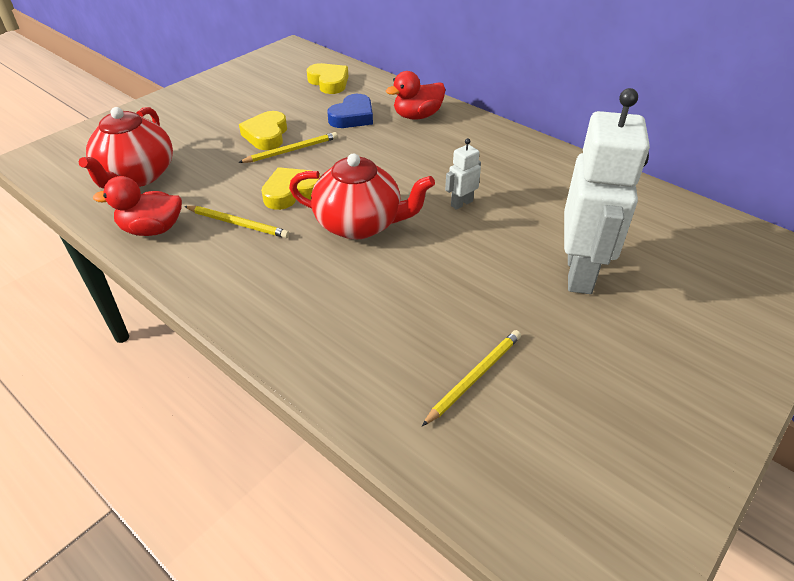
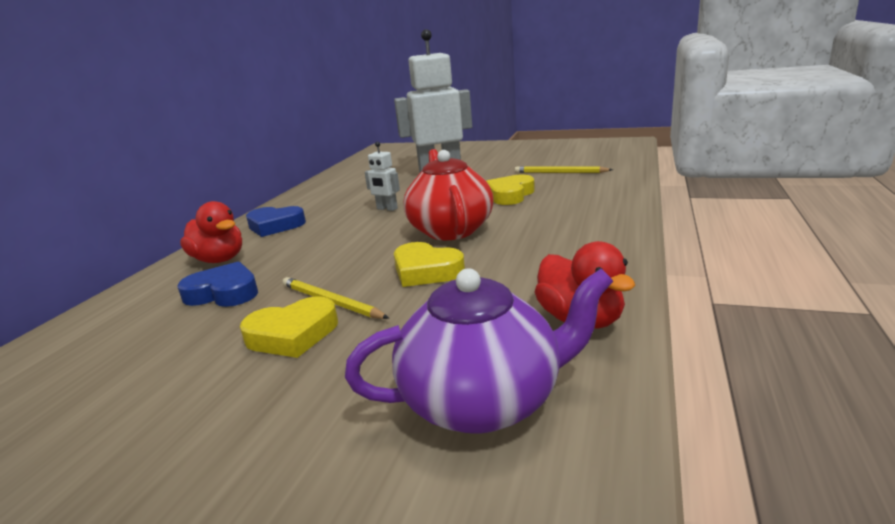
camera: 110 degrees left, 20 degrees down
(137, 176) = (483, 401): red teapot -> purple teapot
(238, 224) = (508, 276): yellow pencil -> none
(329, 82) = (91, 346): yellow heart -> yellow heart (510, 195)
(474, 141) = (275, 226): none -> blue heart

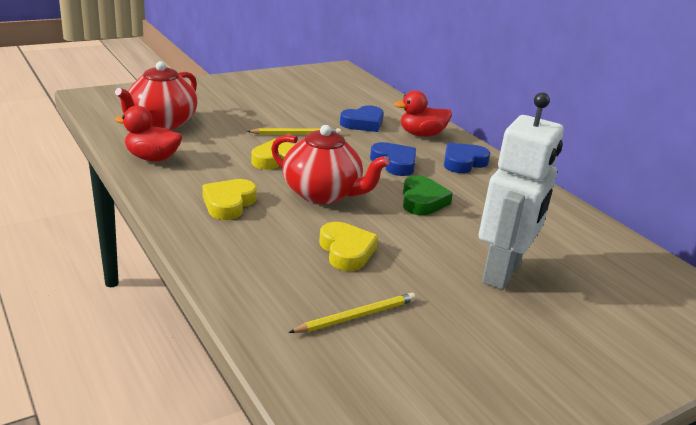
camera: 125 degrees right, 5 degrees up
(293, 334) = (281, 120): yellow heart -> yellow heart (228, 203)
(327, 239) = (394, 163): none -> blue heart
(387, 209) = (422, 201): white robot -> green heart
(483, 401) = (161, 123): purple teapot -> red teapot

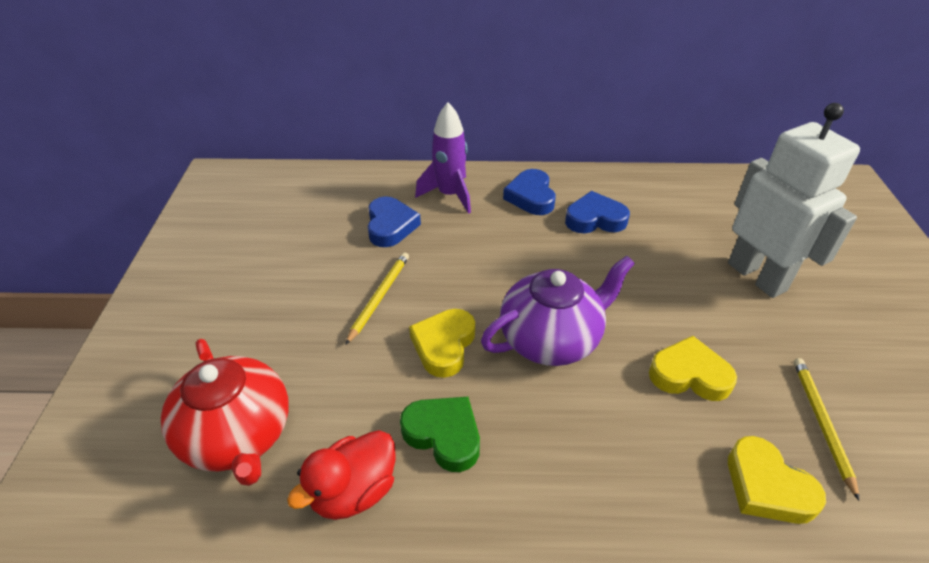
camera: 55 degrees left, 15 degrees up
(228, 203) = (538, 445): yellow heart -> yellow heart (767, 487)
(323, 194) = (551, 339): red teapot -> purple teapot
(394, 163) = (506, 247): blue heart -> blue heart (595, 219)
(421, 134) = (449, 195): red duck -> purple rocket
(422, 201) = (601, 265): green heart -> green heart (444, 435)

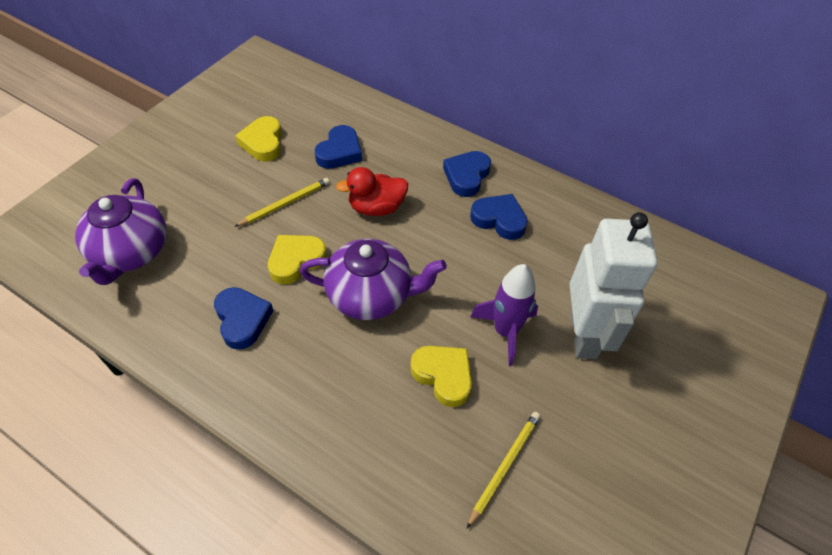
camera: 30 degrees right, 10 degrees up
(238, 436) = (131, 253): red teapot -> purple teapot
(354, 491) = (164, 323): red duck -> red duck (376, 208)
(444, 435) = (242, 320): green heart -> blue heart
(449, 195) = (405, 146): purple rocket -> purple rocket (505, 331)
(767, 487) = (415, 479): yellow heart -> yellow heart (263, 143)

